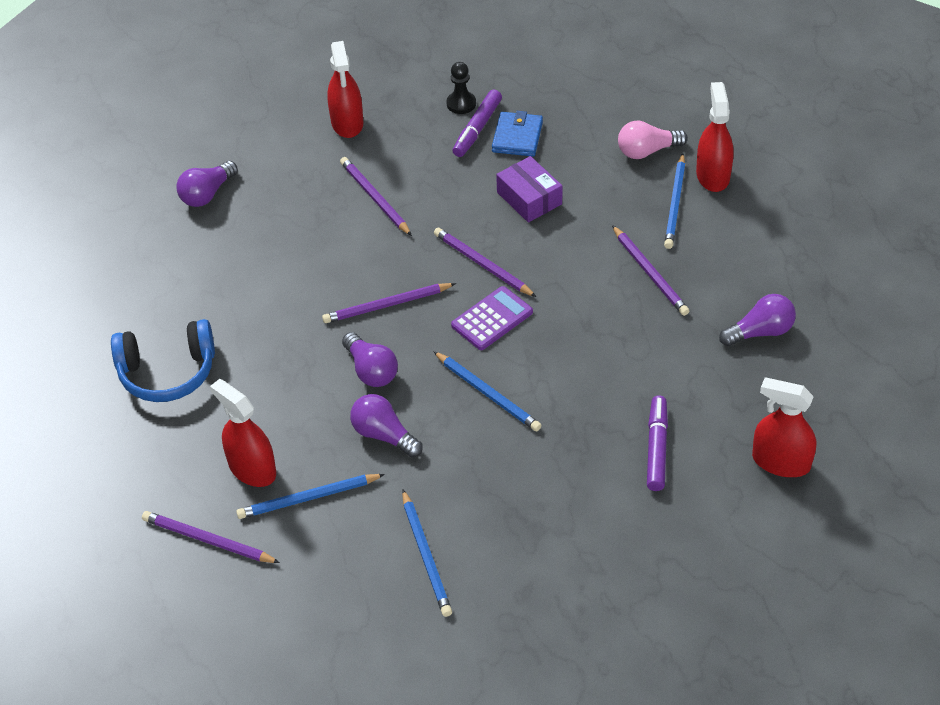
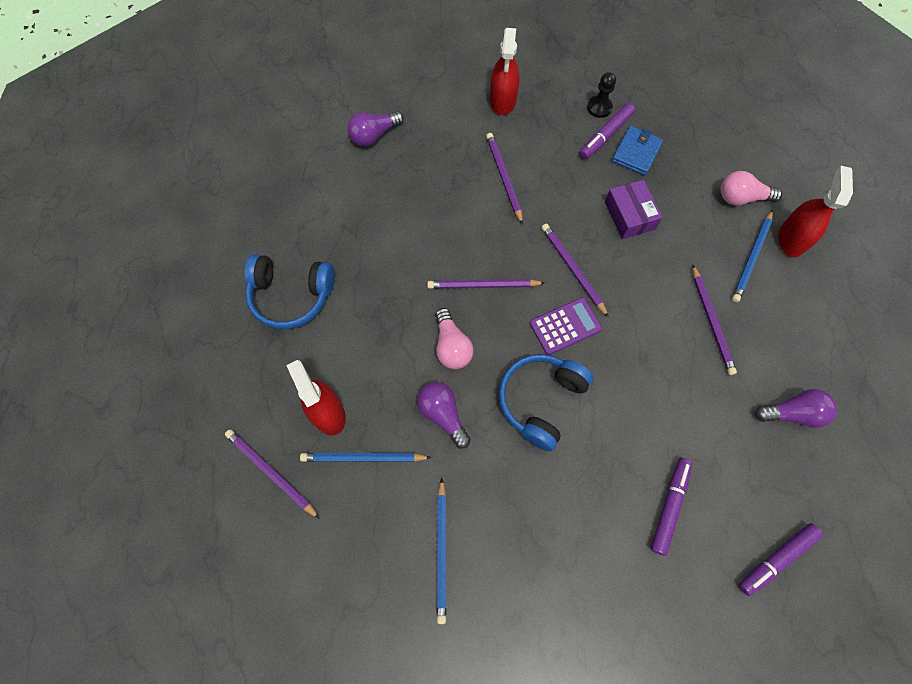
camera: 15 degrees right, 20 degrees up
(371, 370) = (451, 346): purple light bulb -> pink light bulb
(488, 393) = (540, 401): blue pencil -> blue headphones
(781, 462) = (776, 559): red spray bottle -> purple marker

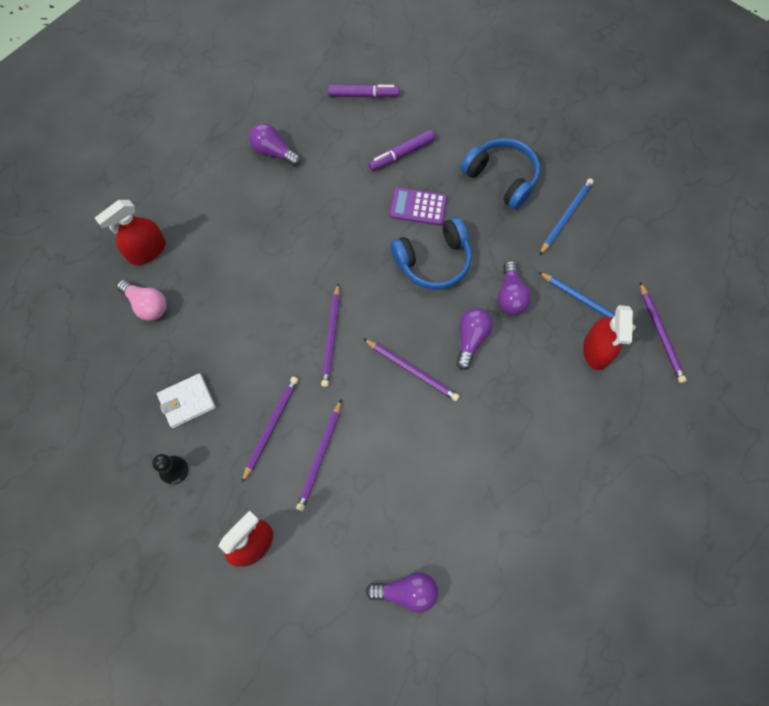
camera: 145 degrees left, 0 degrees up
(291, 296) = (578, 467): blue headphones -> blue headphones (502, 178)
(451, 346) = (471, 339): pink light bulb -> purple light bulb
(565, 326) = (374, 299): purple calculator -> purple calculator (418, 207)
(605, 135) = (196, 437): purple marker -> none
(629, 215) = (247, 350): purple box -> none
(636, 153) = (187, 401): blue wallet -> white wallet
(711, 321) = (266, 235): purple pencil -> purple pencil (271, 427)
(751, 258) = (191, 257): blue pencil -> none

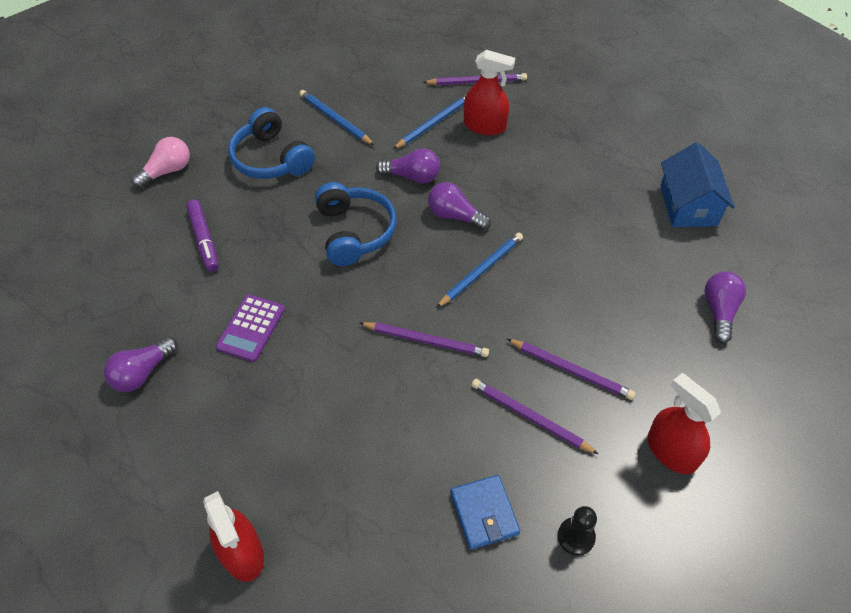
camera: 80 degrees left, 15 degrees down
(147, 305) = (330, 558): pink light bulb -> pink light bulb (167, 171)
(187, 401) = (484, 513): white wallet -> blue wallet
(363, 95) = (101, 264): purple marker -> none
(412, 370) = (481, 271): purple pencil -> blue pencil
(418, 207) = (281, 235): purple calculator -> purple calculator (251, 328)
(502, 178) = (271, 159): blue headphones -> blue headphones turned 90 degrees counterclockwise
(538, 563) = (688, 205): none -> blue house

